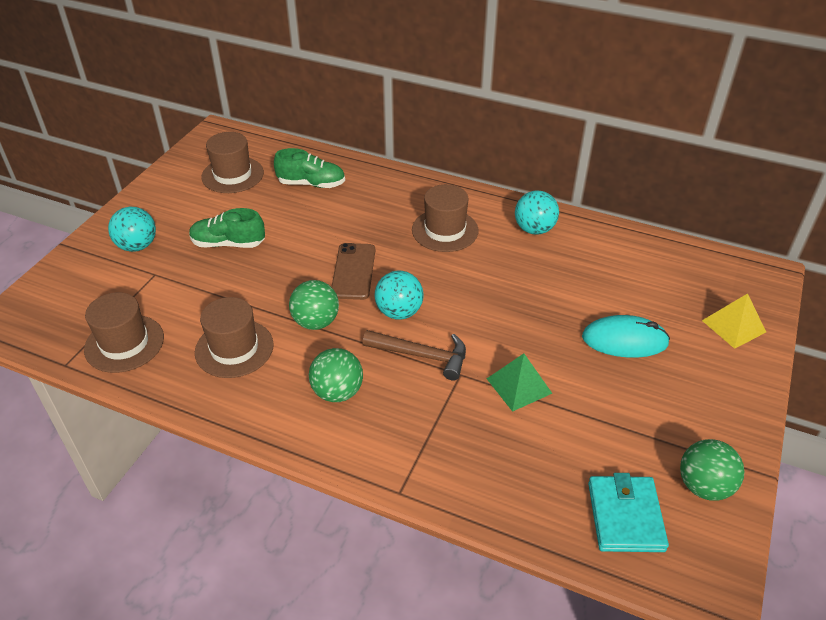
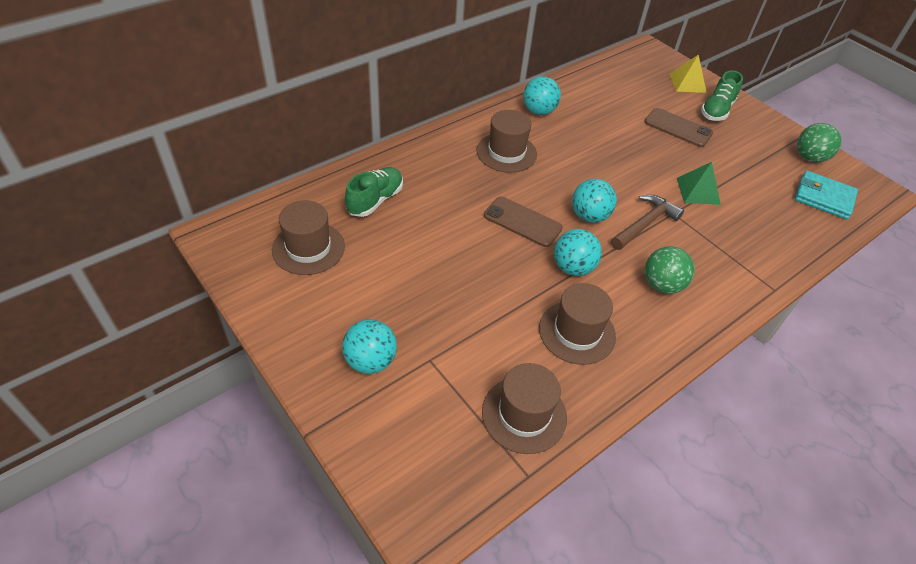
camera: 65 degrees left, 5 degrees up
(228, 243) = (422, 288): green shoe -> green shoe (716, 110)
(316, 322) = (573, 268): green ball -> turquoise ball
(624, 340) = (678, 128): turquoise mouse -> brown phone

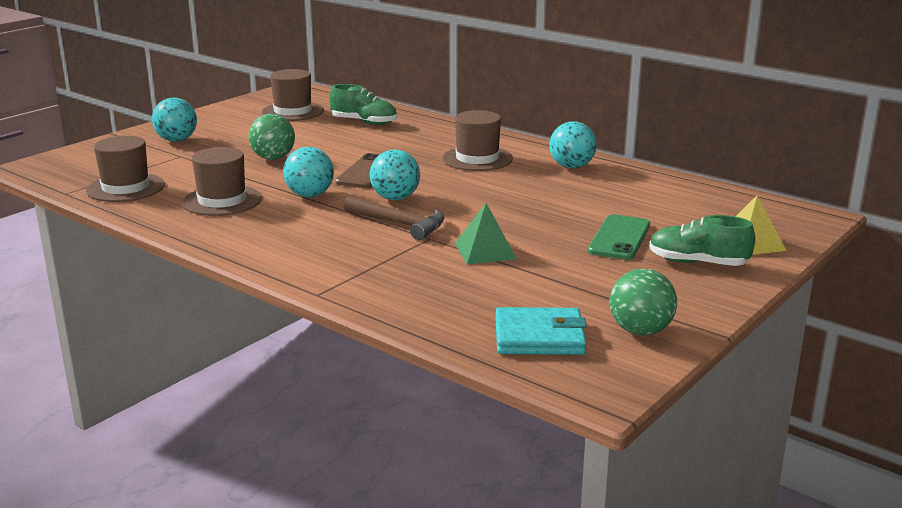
camera: 80 degrees right, 25 degrees down
(662, 285) = (301, 234): green ball -> green ball (273, 158)
(678, 128) = (619, 238): brown phone -> green phone
(823, 198) = (539, 337): turquoise wallet -> turquoise wallet turned 75 degrees clockwise

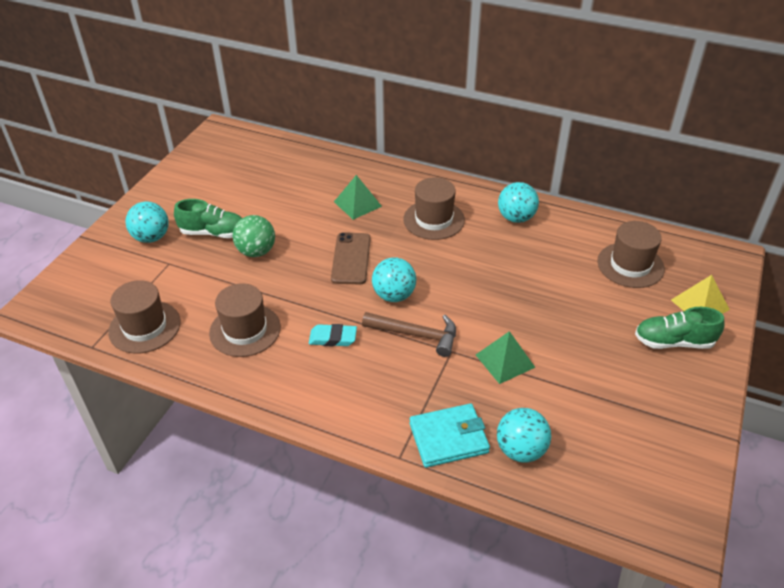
camera: 15 degrees left, 20 degrees up
(293, 111) = (236, 170): brown hat -> brown hat (630, 265)
(308, 215) = (333, 338): none -> turquoise eraser
(310, 195) = (318, 305): turquoise ball -> turquoise ball (520, 450)
(364, 122) = (309, 178): green shoe -> green shoe (213, 233)
(402, 142) = (357, 204): none -> green pyramid
(539, 337) = (602, 476): turquoise wallet -> turquoise wallet (448, 438)
(619, 238) = (600, 318): green phone -> none
(640, 331) = (673, 448): green ball -> none

